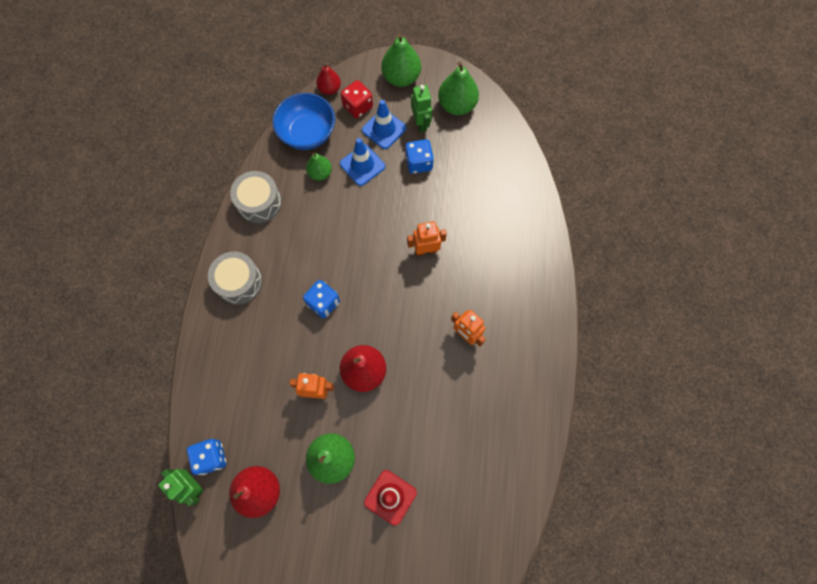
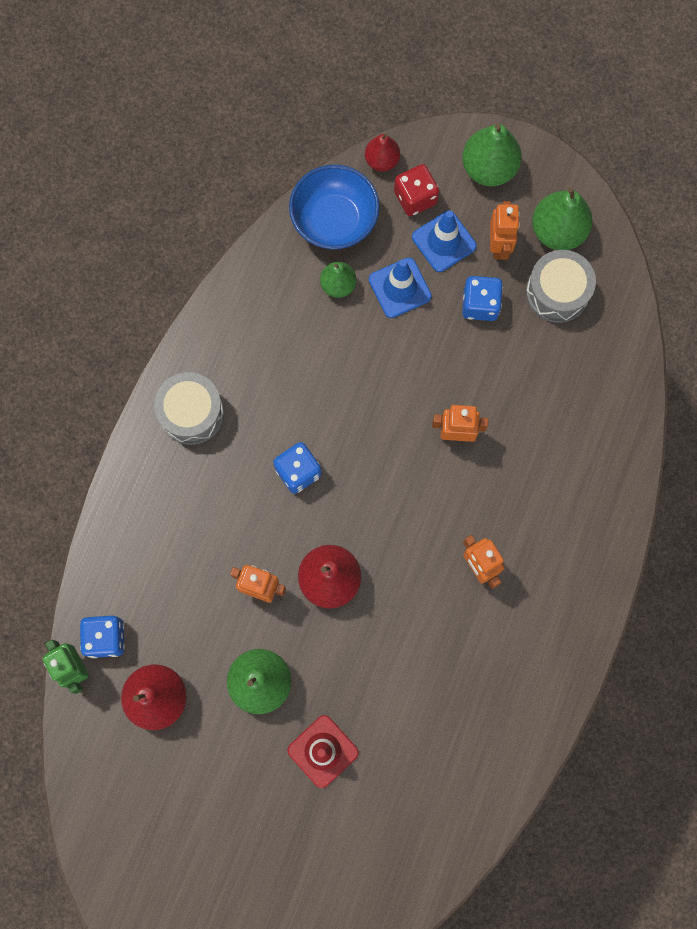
camera: 15 degrees right, 5 degrees up
(259, 202) = (244, 306): grey drum -> grey drum (557, 292)
(421, 123) = (499, 246): green robot -> orange robot

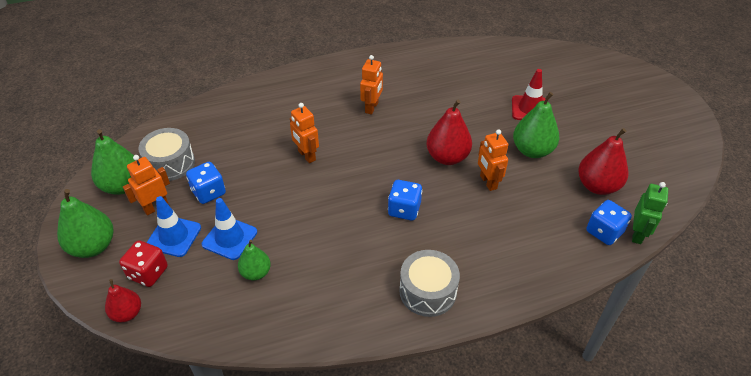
camera: 130 degrees left, 30 degrees down
(334, 220) = (204, 309): blue bowl -> none

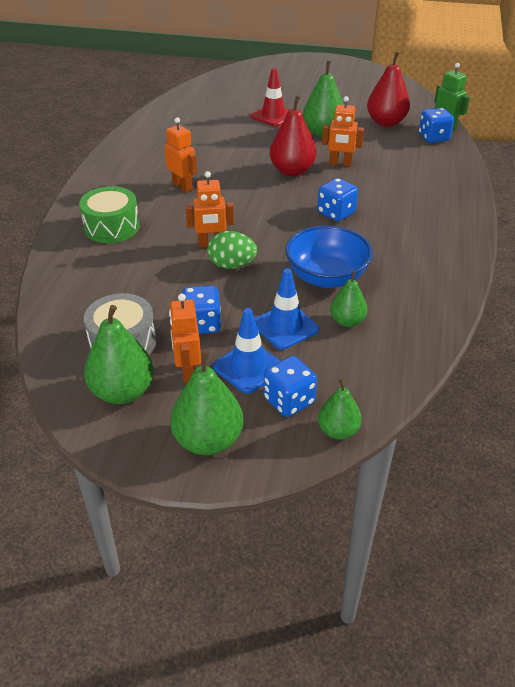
camera: 60 degrees left, 5 degrees down
(127, 313) = (338, 431): red pear -> green pear
(148, 273) = (289, 400): red dice -> blue dice
(287, 178) = (232, 265): none -> green egg
(292, 98) = (112, 227): none -> green drum
(306, 238) = (326, 277): none -> blue bowl
(428, 291) = (438, 232): grey drum -> none

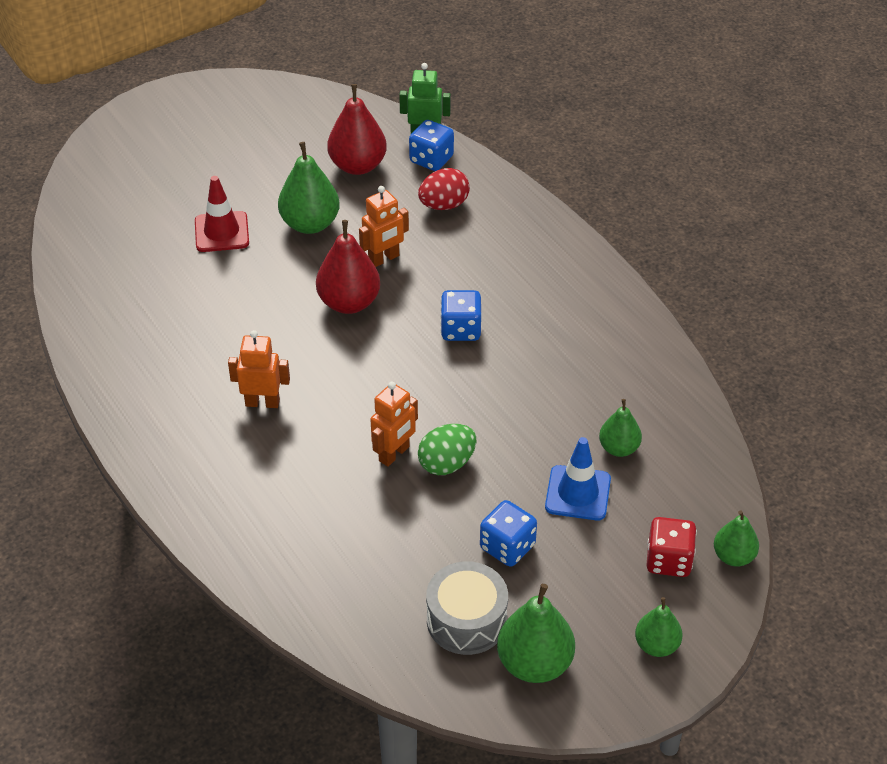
camera: 45 degrees left, 5 degrees up
(112, 227) = (265, 508): green drum -> none
(188, 371) = (559, 601): orange robot -> none
(208, 440) = (656, 645): green pear -> green pear, size x0.61
(248, 367) = (600, 556): blue traffic cone -> none
(289, 400) = (668, 560): blue dice -> red dice
(326, 277) = (545, 413): blue bowl -> none
(411, 158) = (444, 205): none -> red egg

